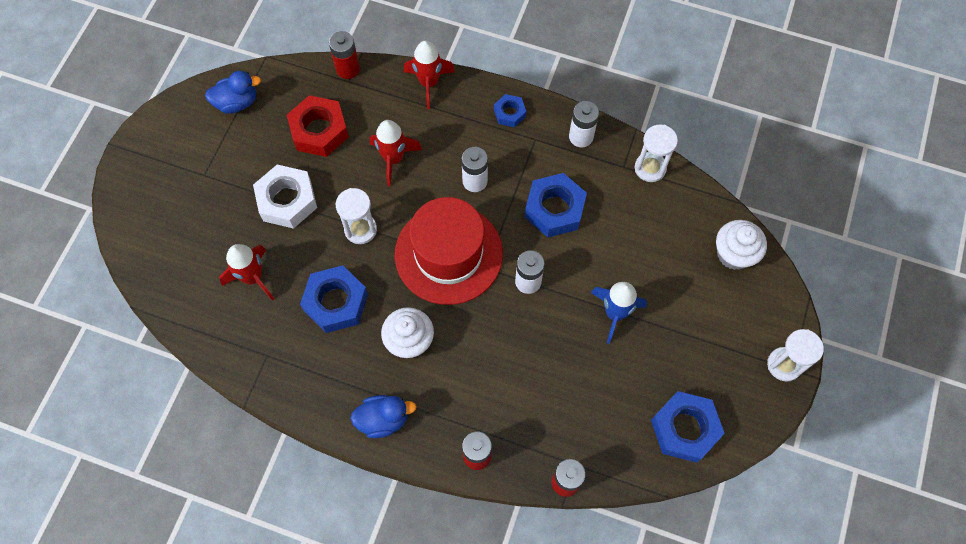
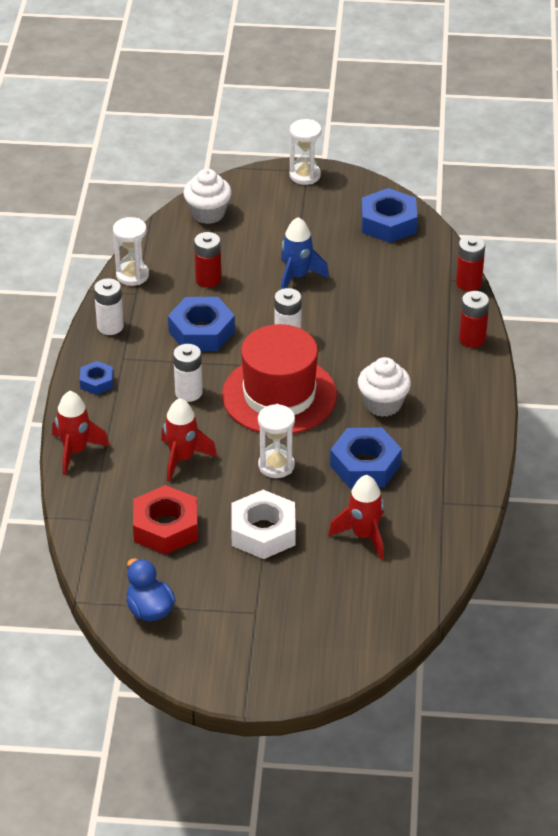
camera: 105 degrees left, 25 degrees down
(347, 69) = (74, 523): red battery -> red battery (208, 279)
(383, 419) = (468, 405): blue duck -> none

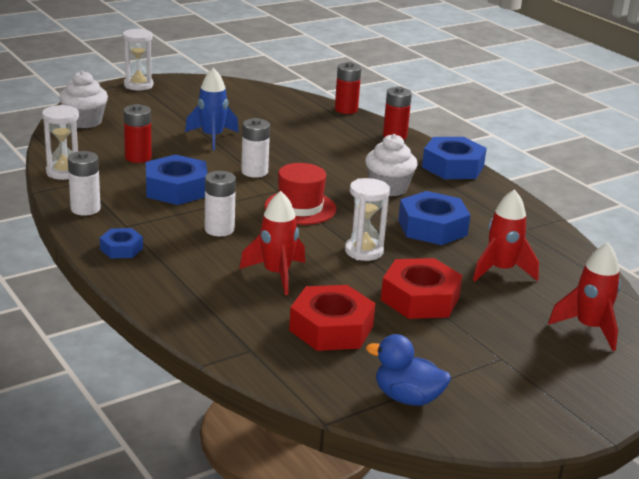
camera: 40 degrees left, 15 degrees down
(75, 451) = (165, 304): red rocket -> red rocket (589, 328)
(263, 532) = (420, 298): white nut -> red nut
(279, 395) = (300, 208): red hat -> red hat, size x0.61
(388, 223) = (240, 94): blue nut -> blue nut (452, 167)

